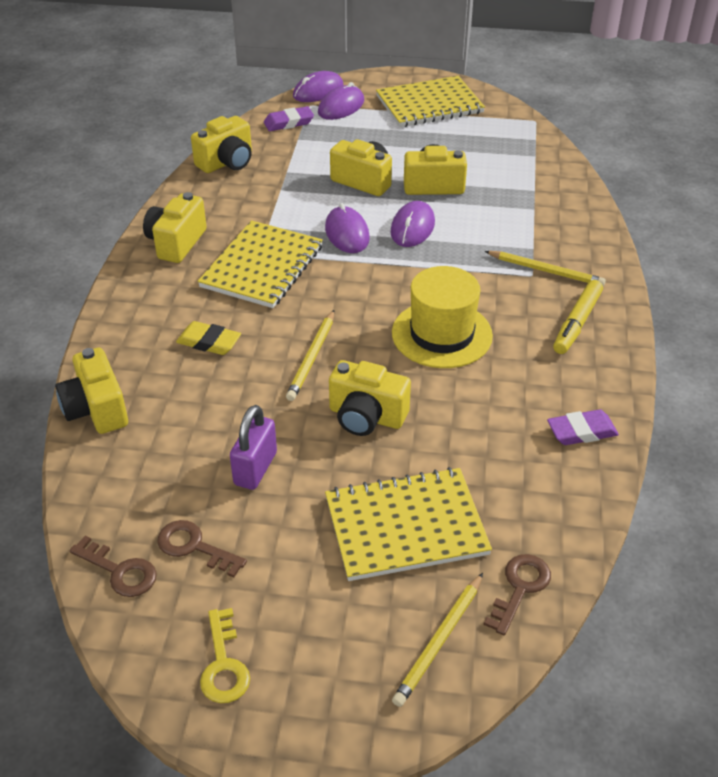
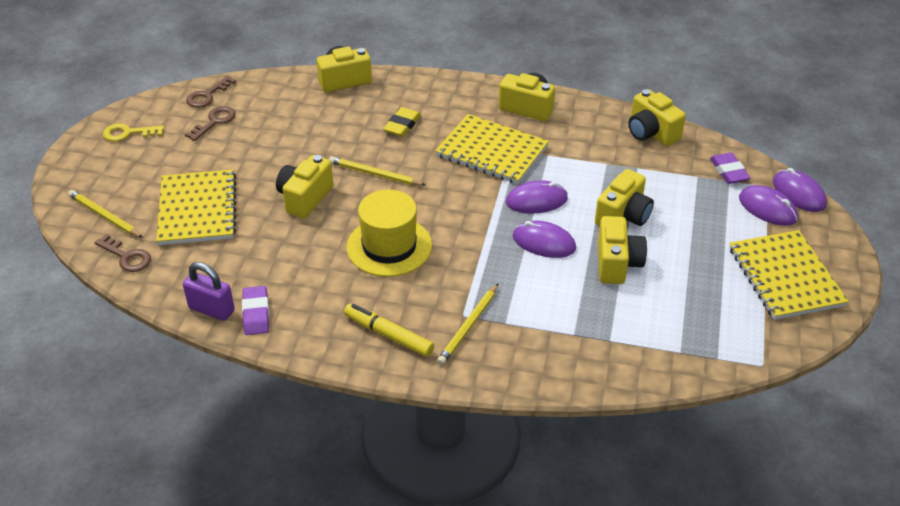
camera: 95 degrees right, 0 degrees up
(255, 468) = (270, 146): purple padlock -> purple padlock (211, 309)

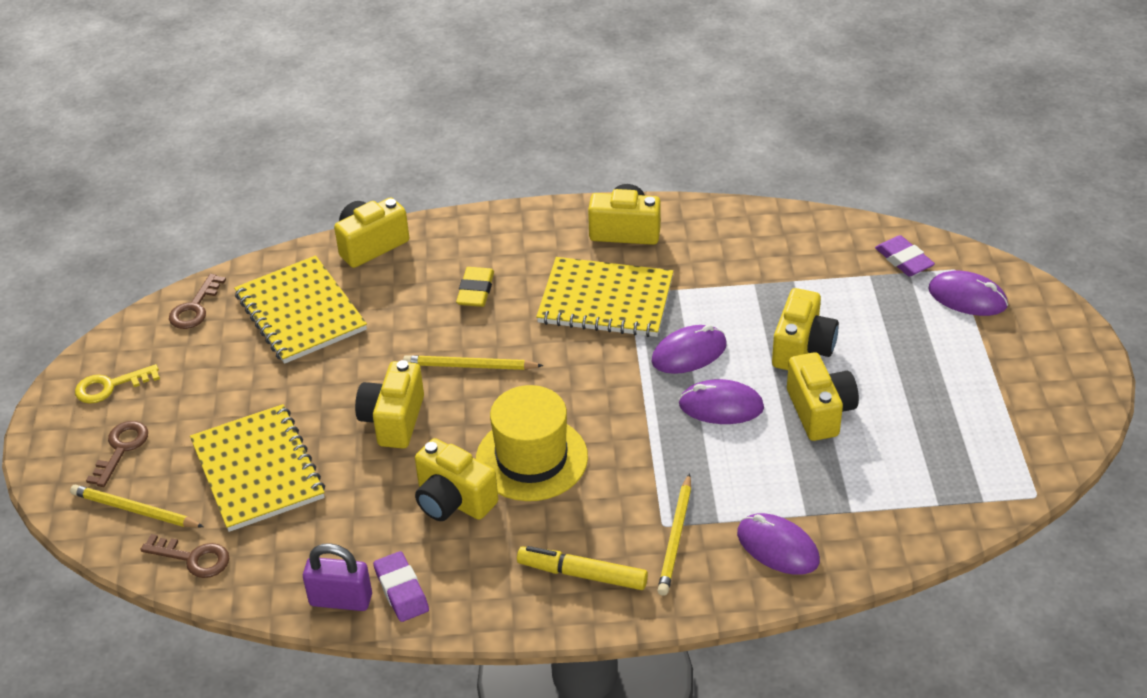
camera: 15 degrees left, 0 degrees up
(214, 122) = (222, 343): brown key -> brown key (121, 449)
(651, 133) = (791, 230): yellow camera -> yellow camera (453, 500)
(785, 277) = (1020, 380): yellow notebook -> yellow notebook (300, 312)
(798, 193) = (995, 270): purple mouse -> purple mouse (777, 547)

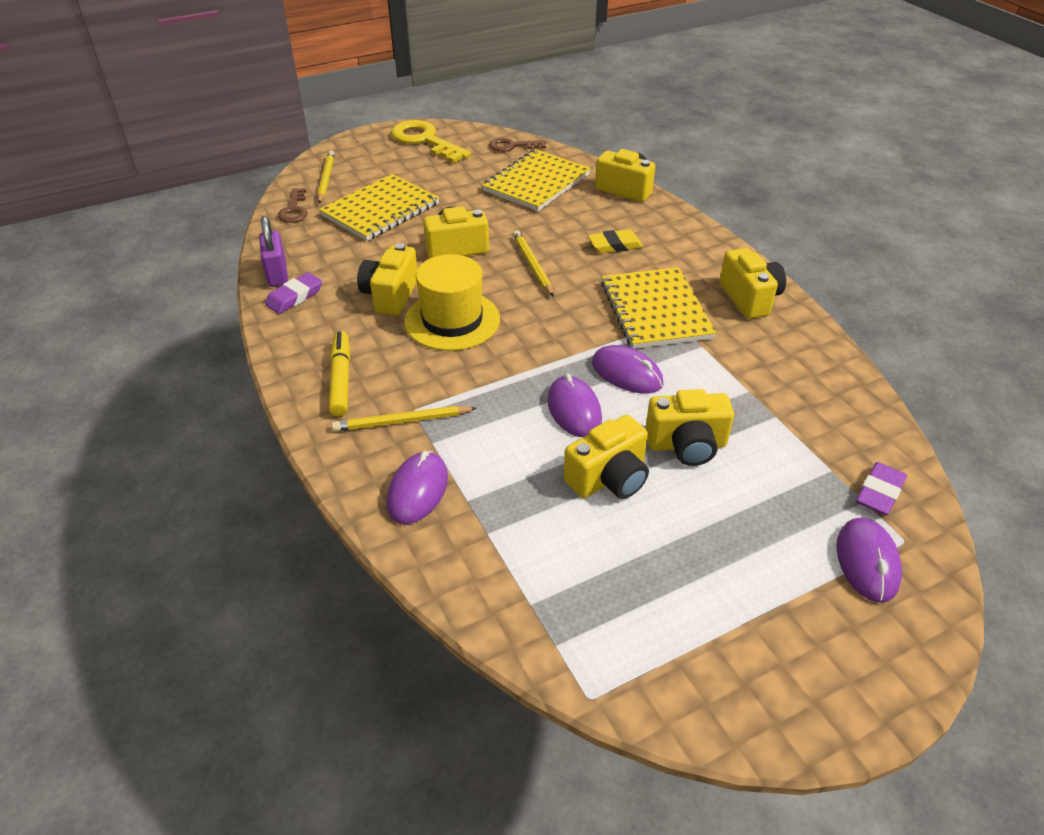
camera: 65 degrees right, 0 degrees up
(110, 386) = (425, 140): yellow key -> yellow key, size x1.74
(121, 449) = (374, 159): brown key -> none

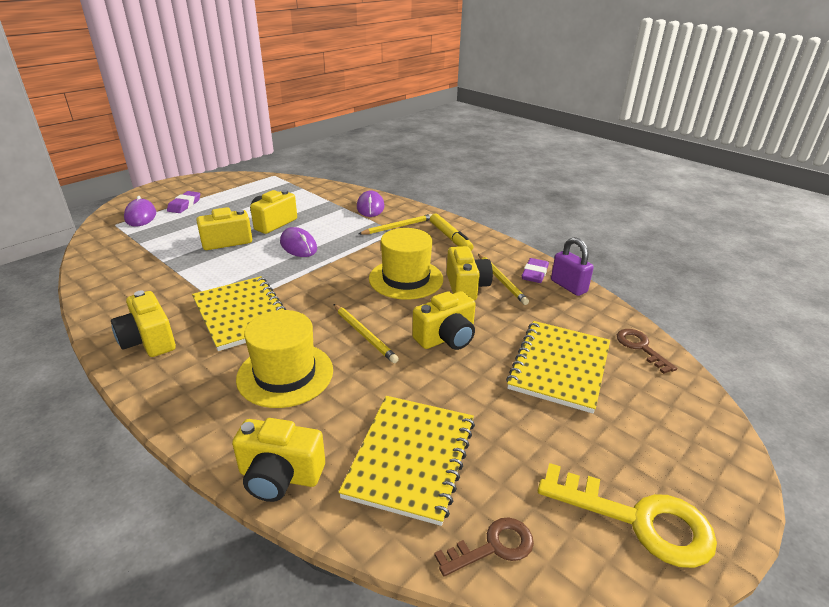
camera: 160 degrees right, 10 degrees down
(326, 179) = (668, 398): yellow pencil -> yellow pencil (501, 280)
(615, 245) = (285, 374): yellow eraser -> yellow hat
(627, 373) = (265, 268): purple mouse -> none
(879, 492) = (115, 239): purple eraser -> purple eraser (184, 205)

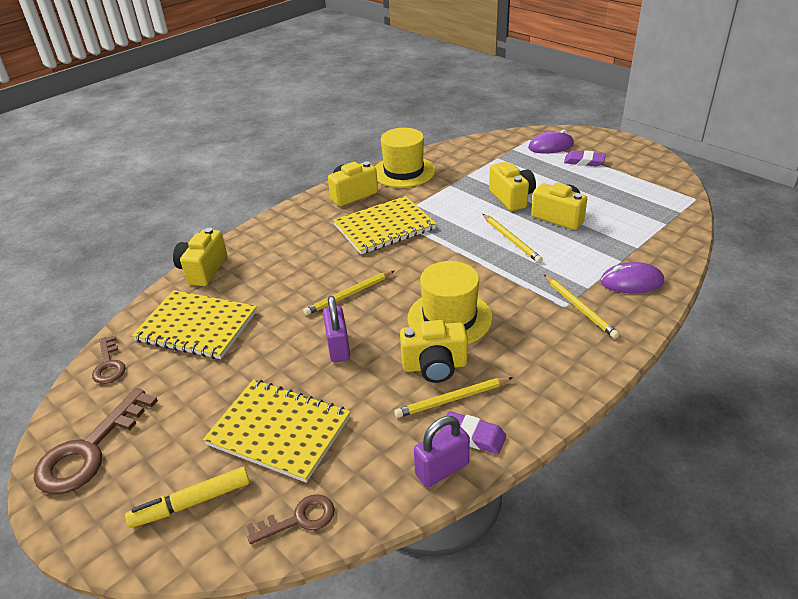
camera: 95 degrees right, 5 degrees up
(285, 374) = (302, 259): yellow hat -> yellow hat (403, 171)
(298, 246) = (511, 240): purple mouse -> yellow pencil
(446, 338) = (338, 347): yellow camera -> purple padlock
(450, 237) = (561, 356): yellow marker -> yellow marker (191, 503)
(638, 520) = (90, 450): yellow key -> brown key

